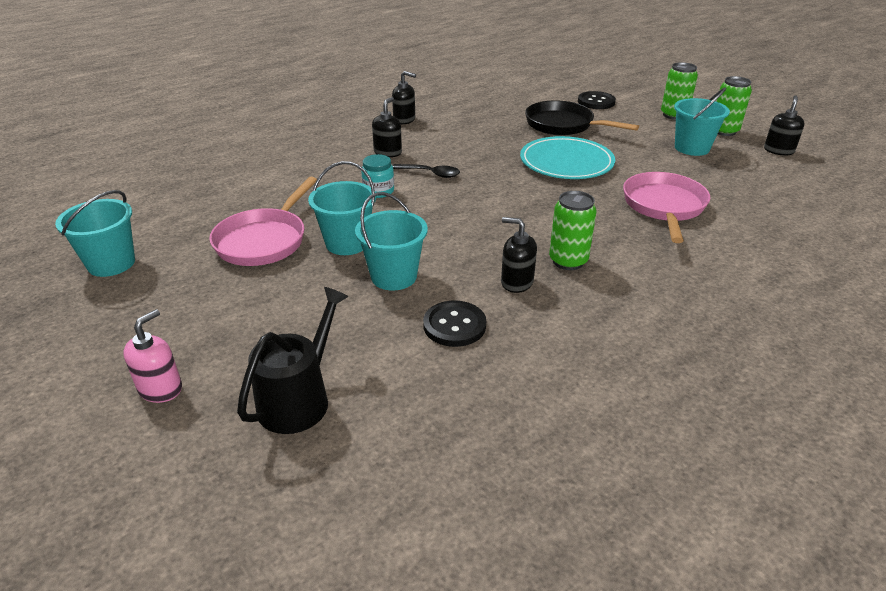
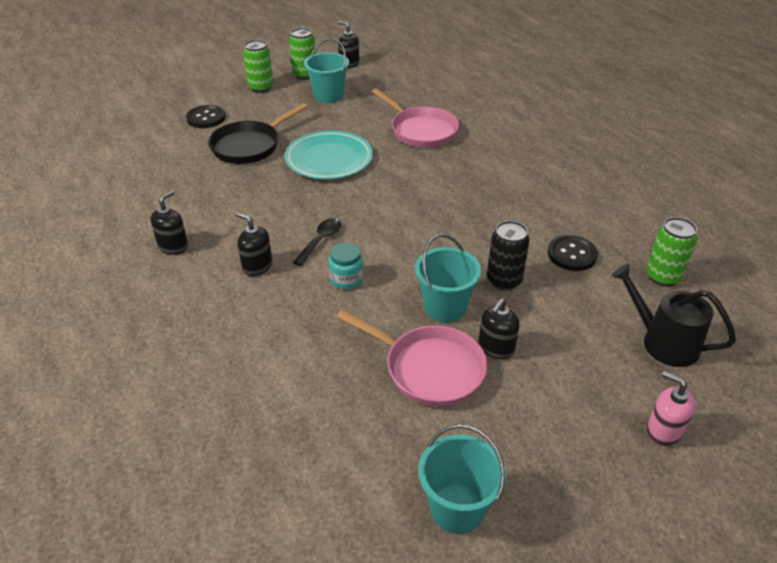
camera: 80 degrees left, 5 degrees up
(394, 276) = (504, 281): turquoise bucket -> black can
(516, 282) = (517, 217): black soap dispenser -> black soap dispenser (496, 348)
(568, 261) = (491, 188): green can -> green can (662, 277)
(664, 207) = (420, 130): pink pan -> pink pan turned 150 degrees counterclockwise

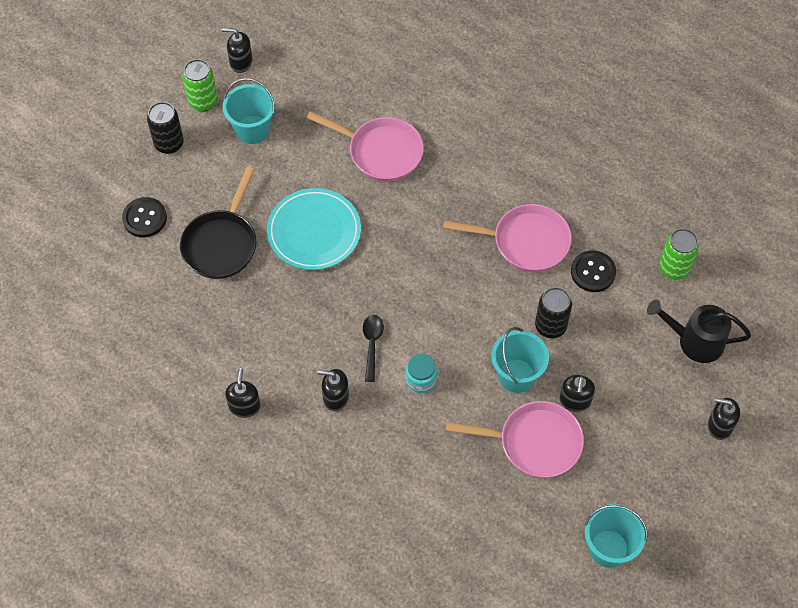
camera: 25 degrees left, 20 degrees up
(261, 88) = (169, 144): green can -> black can
(515, 215) = (525, 242): none -> pink pan
(663, 431) = (719, 426): pink soap dispenser -> black soap dispenser

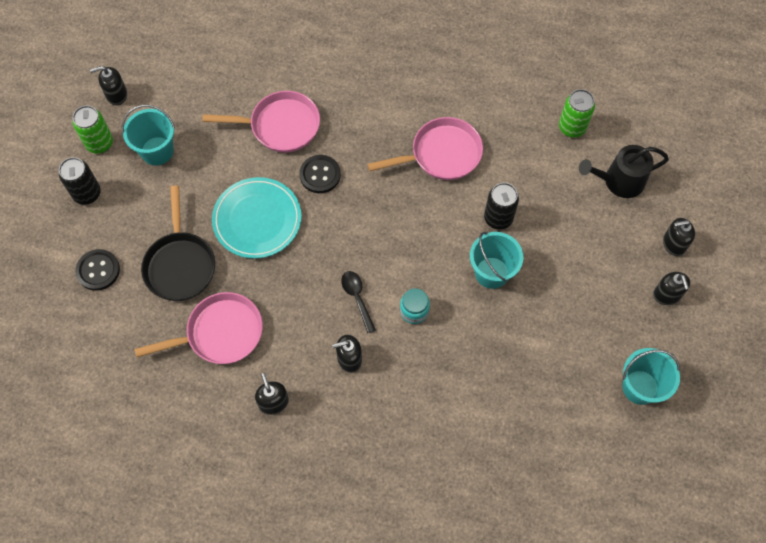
camera: 25 degrees left, 5 degrees up
(534, 443) = (535, 324): pink pan -> pink pan (220, 333)
(575, 401) = (550, 273): black soap dispenser -> black soap dispenser (667, 295)
(593, 272) = (509, 157): black button -> black button (320, 175)

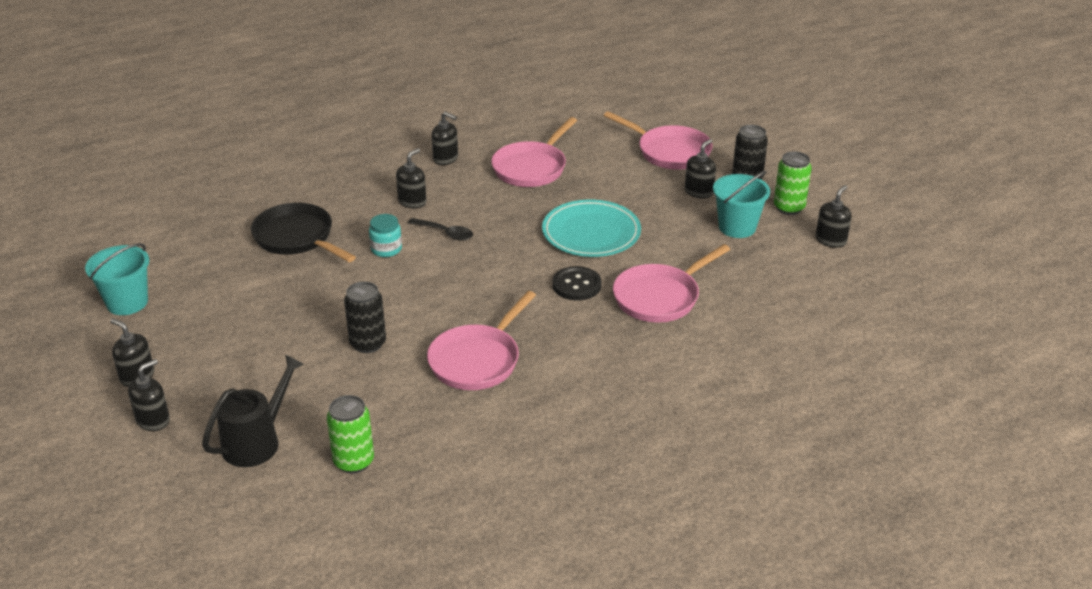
camera: 140 degrees right, 30 degrees down
(98, 270) = (669, 152): black button -> pink pan
(136, 206) = (699, 192): none -> black soap dispenser
(180, 264) = (614, 182): black pan -> black pan (297, 238)
(491, 272) = (337, 305): turquoise bucket -> none

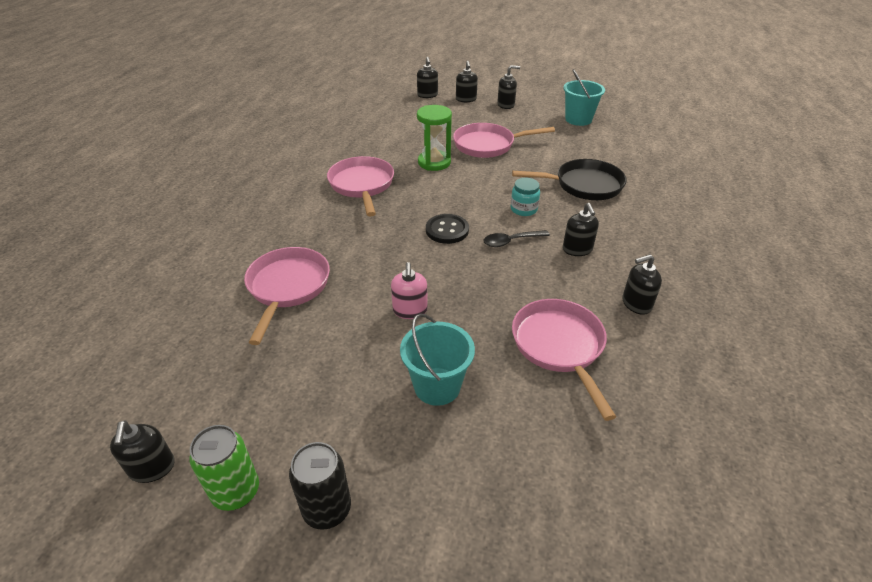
camera: 135 degrees right, 5 degrees up
(256, 442) = (411, 113): black watering can -> none
(354, 462) = (357, 126): green can -> none
(368, 343) = (434, 162): black can -> green hourglass
(576, 285) = (363, 260): black button -> black button (447, 230)
(591, 233) = (410, 310): turquoise plate -> pink soap dispenser
(669, 152) = (468, 489): pink pan -> pink pan (488, 145)
(699, 192) = (366, 438): black soap dispenser -> black soap dispenser (427, 95)
(737, 227) = (279, 411): turquoise bucket -> turquoise bucket (437, 386)

